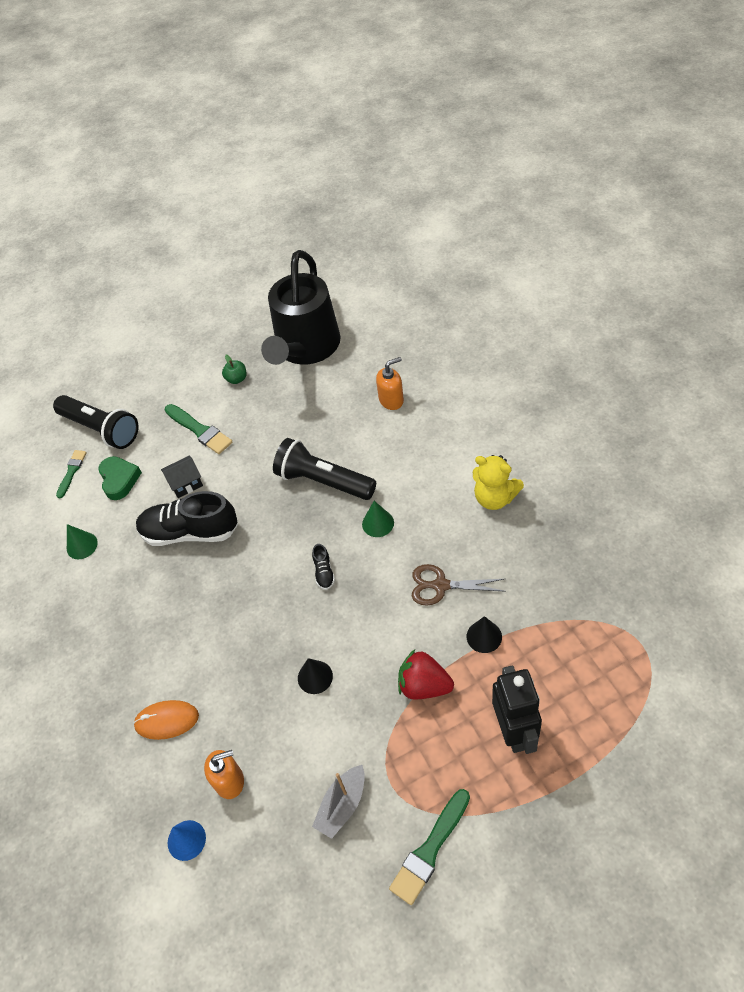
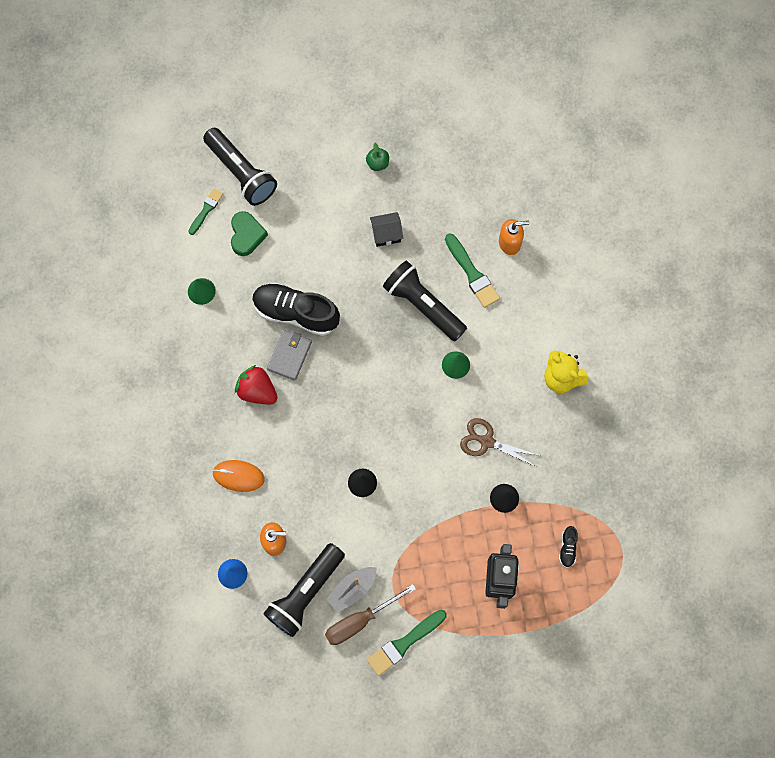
camera: 10 degrees right, 20 degrees up
(185, 483) = (304, 261): black house -> black house (386, 234)
(194, 575) = (289, 355): none -> grey wallet
(200, 430) = (329, 209): green brush -> green brush (472, 273)
(284, 831) = (305, 592): none -> black flashlight
(305, 349) = (451, 153): black watering can -> none
(324, 572) = (397, 394): black shoe -> black shoe (567, 548)
(364, 841) = (360, 620): none -> brown screwdriver
(424, 685) = (443, 520): red strawberry -> red strawberry (257, 391)

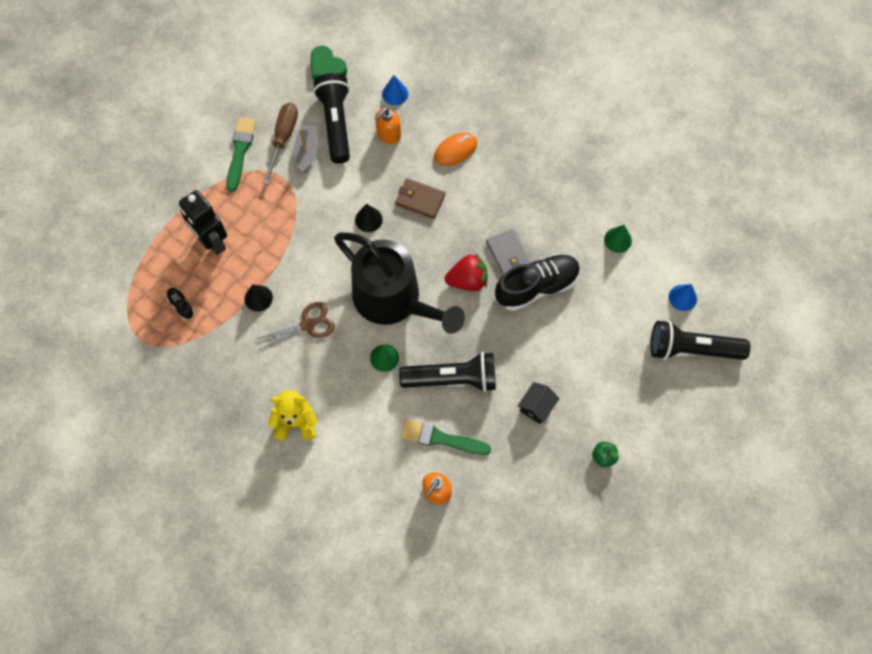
camera: 135 degrees right, 5 degrees down
(206, 210) = (682, 297): green brush -> blue cone
(246, 235) = (633, 307): green heart -> green heart (327, 68)
(257, 391) = (503, 212): red strawberry -> red strawberry (467, 280)
(308, 461) = (420, 200): none -> brown wallet
(406, 400) = (394, 300): none -> black watering can

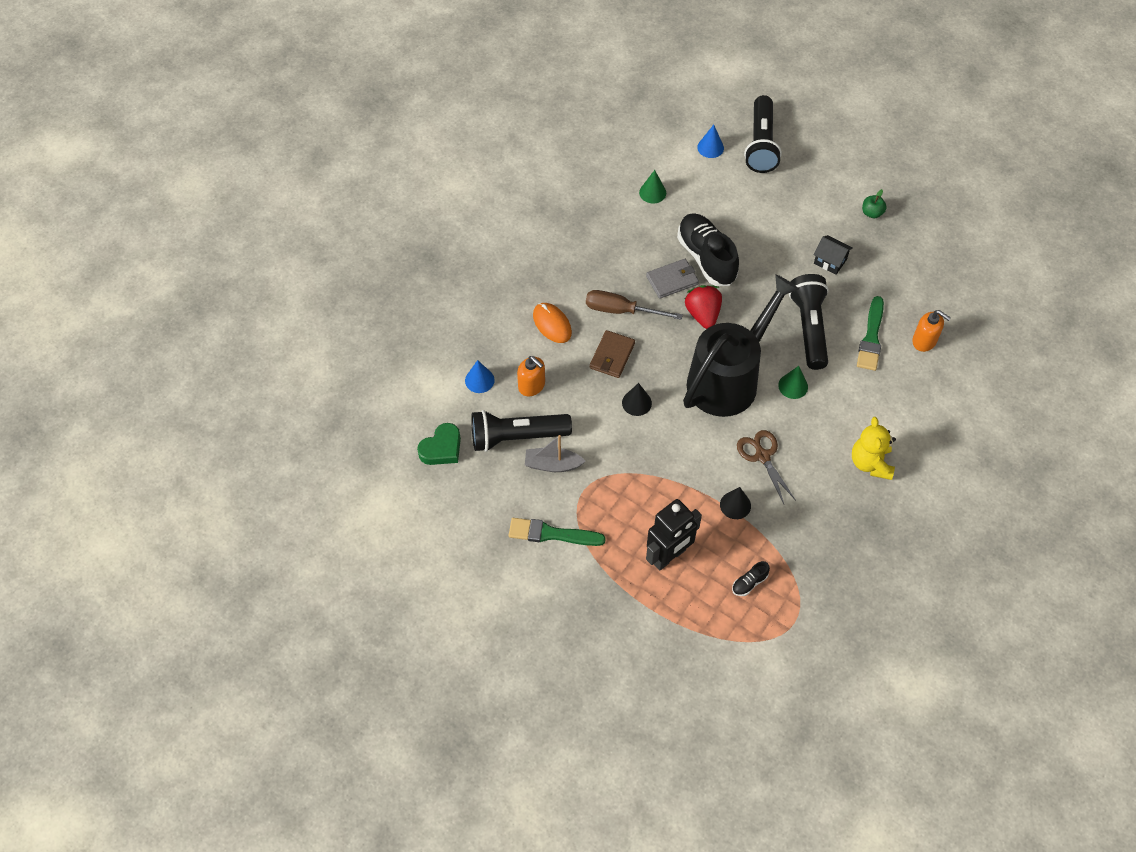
camera: 90 degrees left, 10 degrees down
(283, 138) = (535, 490): brown screwdriver -> brown screwdriver (621, 310)

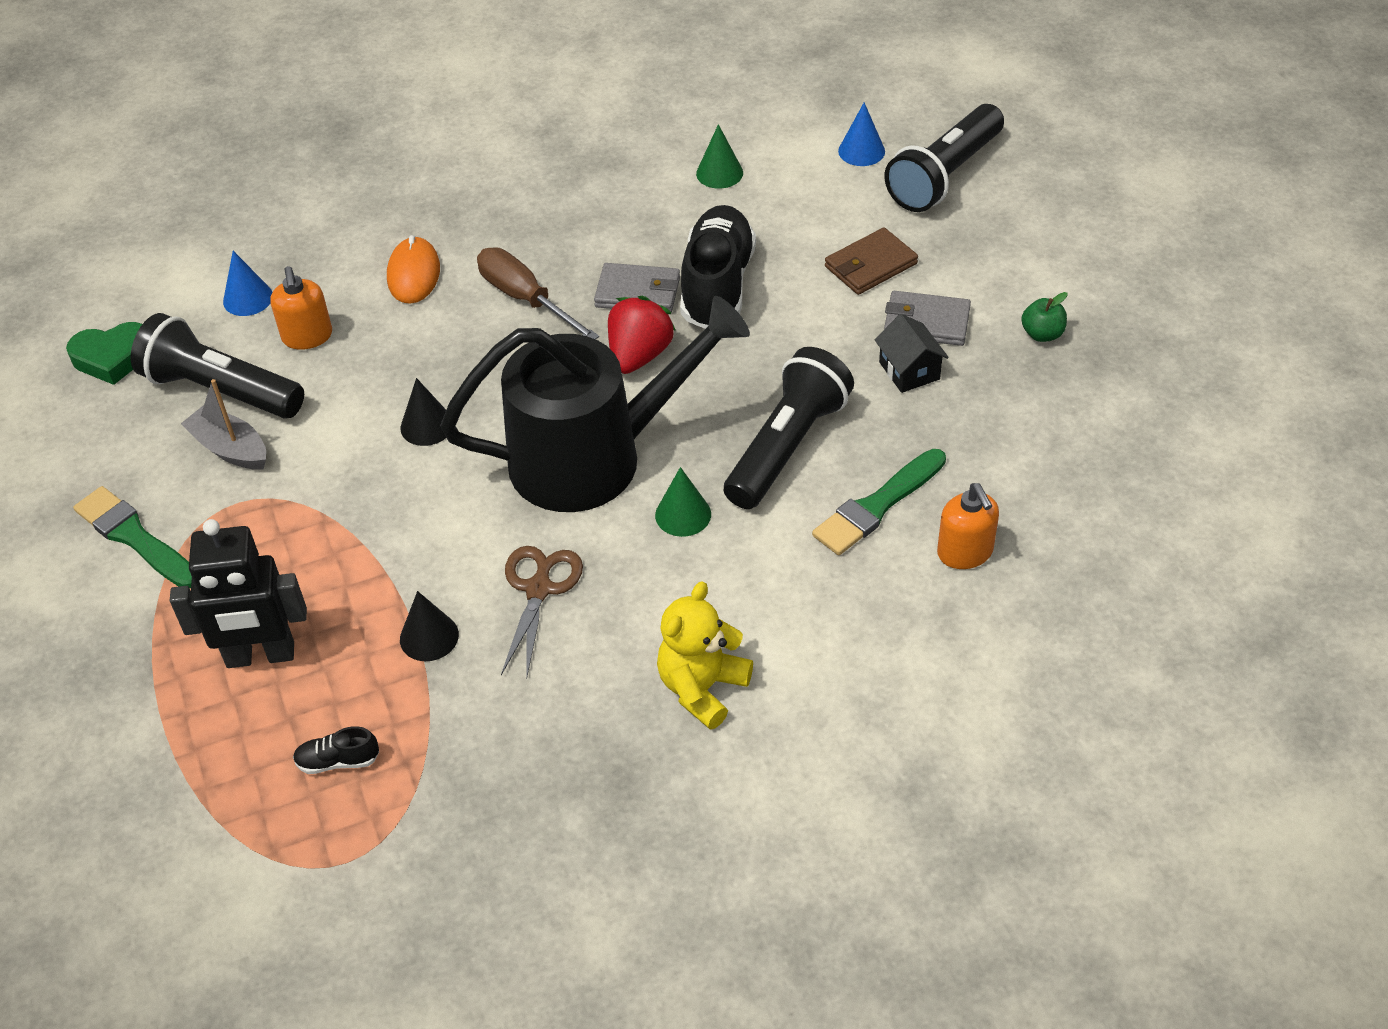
camera: 35 degrees right, 10 degrees down
(612, 356) = (454, 350): brown wallet -> brown wallet (870, 265)
(817, 231) = (926, 322): none -> grey wallet

